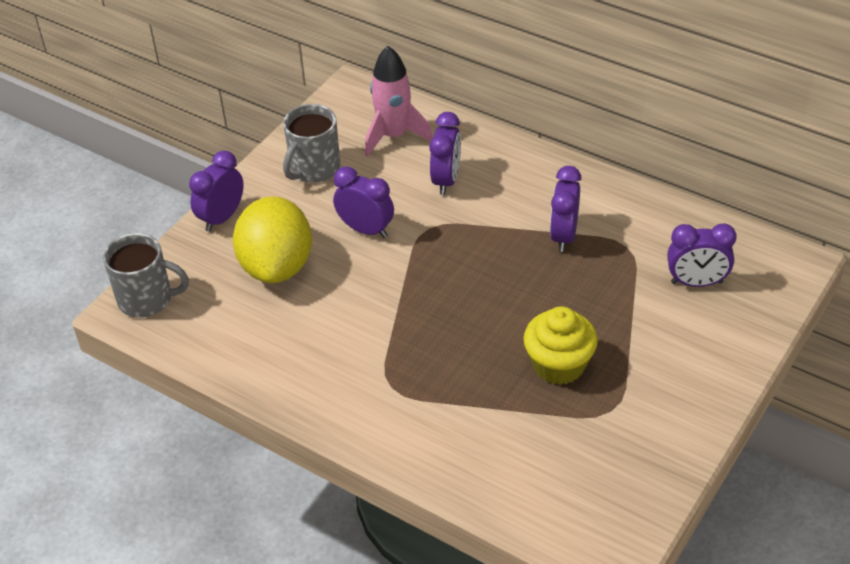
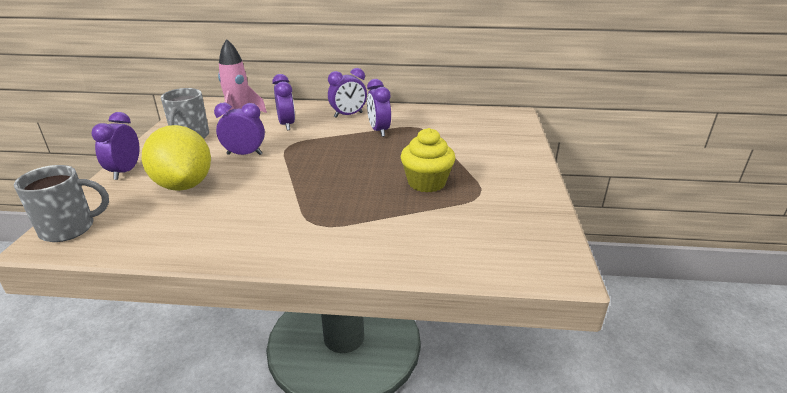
camera: 30 degrees left, 15 degrees down
(696, 282) = (472, 131): purple clock -> purple clock (348, 115)

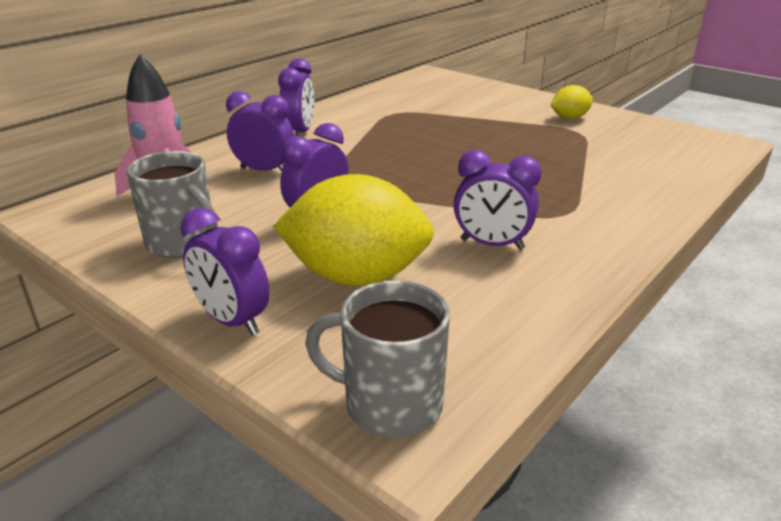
camera: 55 degrees left, 0 degrees up
(69, 228) = (390, 404): grey mug -> grey mug turned 90 degrees counterclockwise
(379, 131) = (373, 131): purple clock -> purple clock (492, 244)
(426, 182) = (529, 144): yellow cupcake -> none
(504, 184) = (569, 118): none -> yellow lemon

